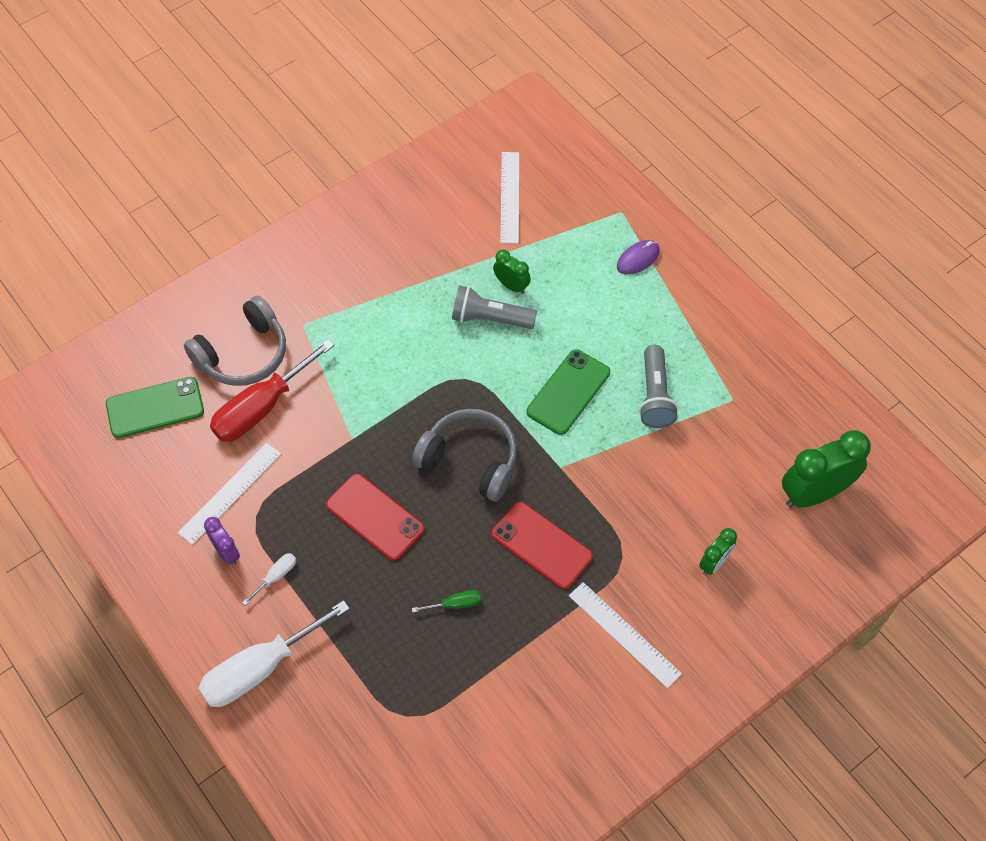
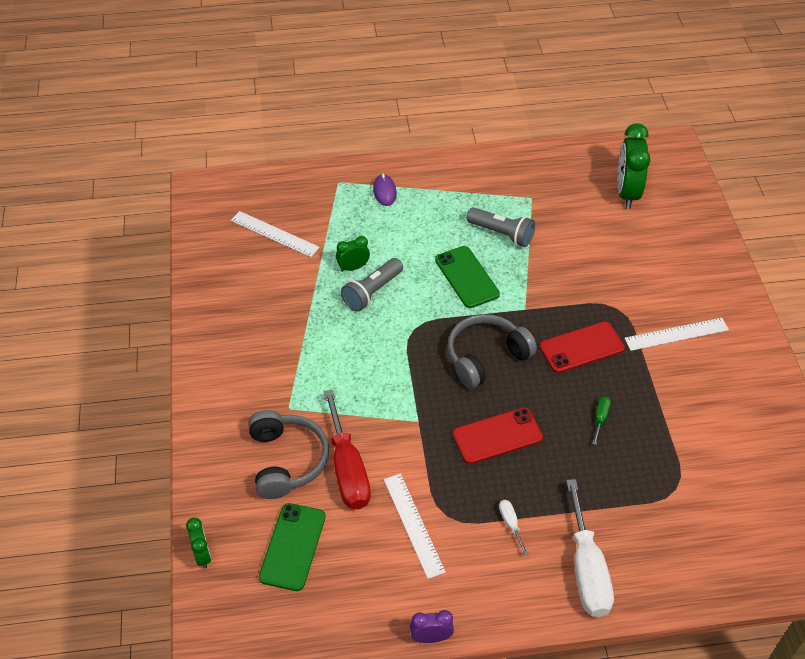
camera: 60 degrees left, 10 degrees down
(226, 552) = (467, 550): purple clock -> purple clock (431, 637)
(714, 563) = (649, 264): green clock -> green clock (202, 555)

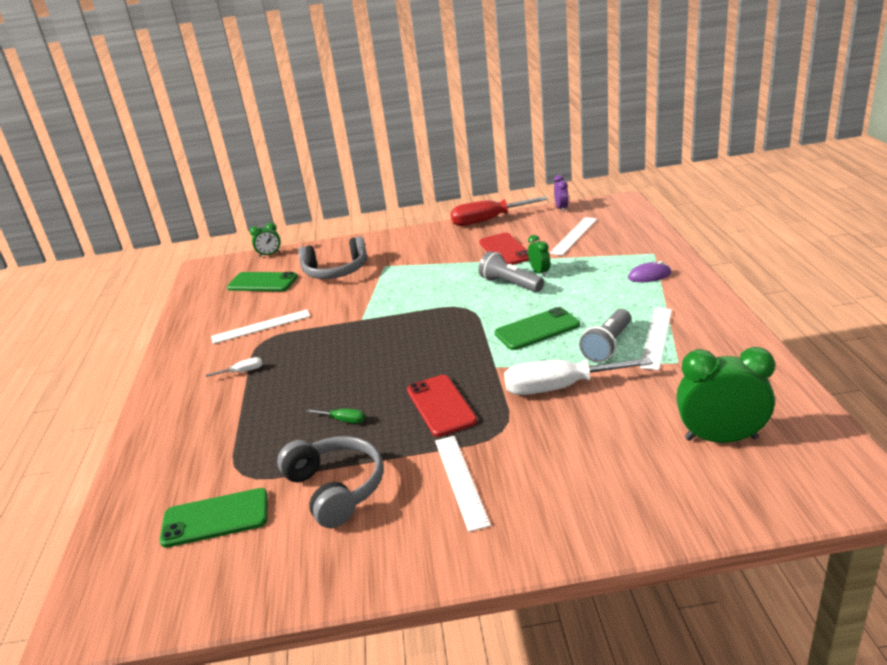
camera: 95 degrees right, 20 degrees down
(347, 469) = (321, 294): red screwdriver -> red screwdriver (487, 220)
(431, 637) = (163, 342): purple clock -> purple clock (561, 208)
(486, 357) = (430, 347): grey headphones -> grey headphones (336, 489)
(493, 203) = (656, 337): none -> white ruler
(497, 436) = (336, 359): red phone -> red phone (505, 250)
(587, 569) = (180, 415): white screwdriver -> white screwdriver (559, 387)
(731, 497) = (215, 518): none -> green phone

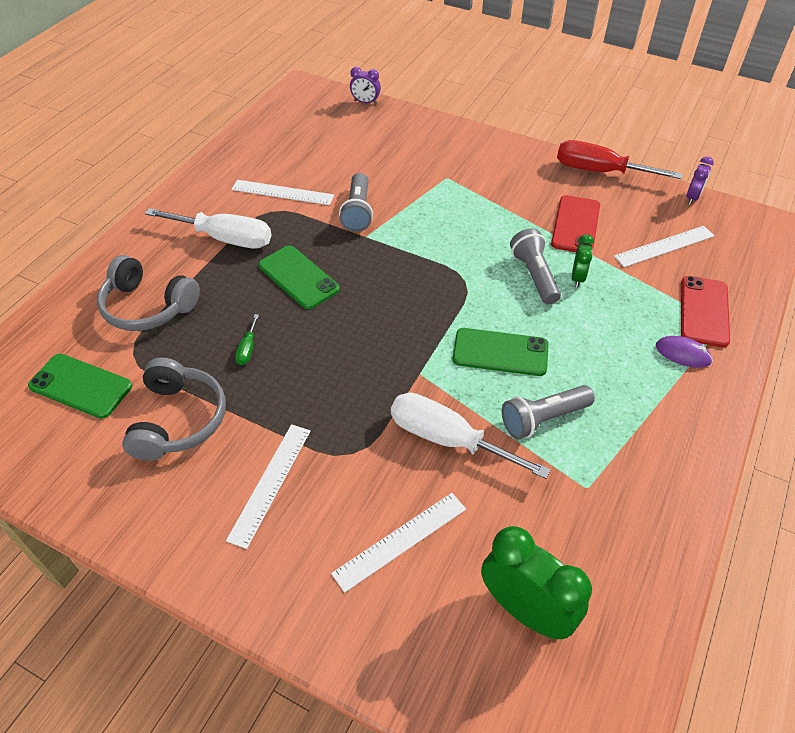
camera: 30 degrees right, 20 degrees up
(243, 371) = (225, 239): white screwdriver -> white screwdriver, size x2.34
(262, 282) = (329, 136): green phone -> green phone (298, 277)
(269, 254) = (365, 102): green clock -> purple clock
(336, 271) = (400, 159): grey headphones -> grey headphones (148, 306)
(338, 310) = (358, 212): none -> grey flashlight
(343, 420) = (247, 349): green screwdriver -> green screwdriver turned 45 degrees clockwise
(441, 405) = (333, 387): red phone -> red phone (704, 311)
(656, 337) = (600, 442): white ruler -> white ruler (400, 540)

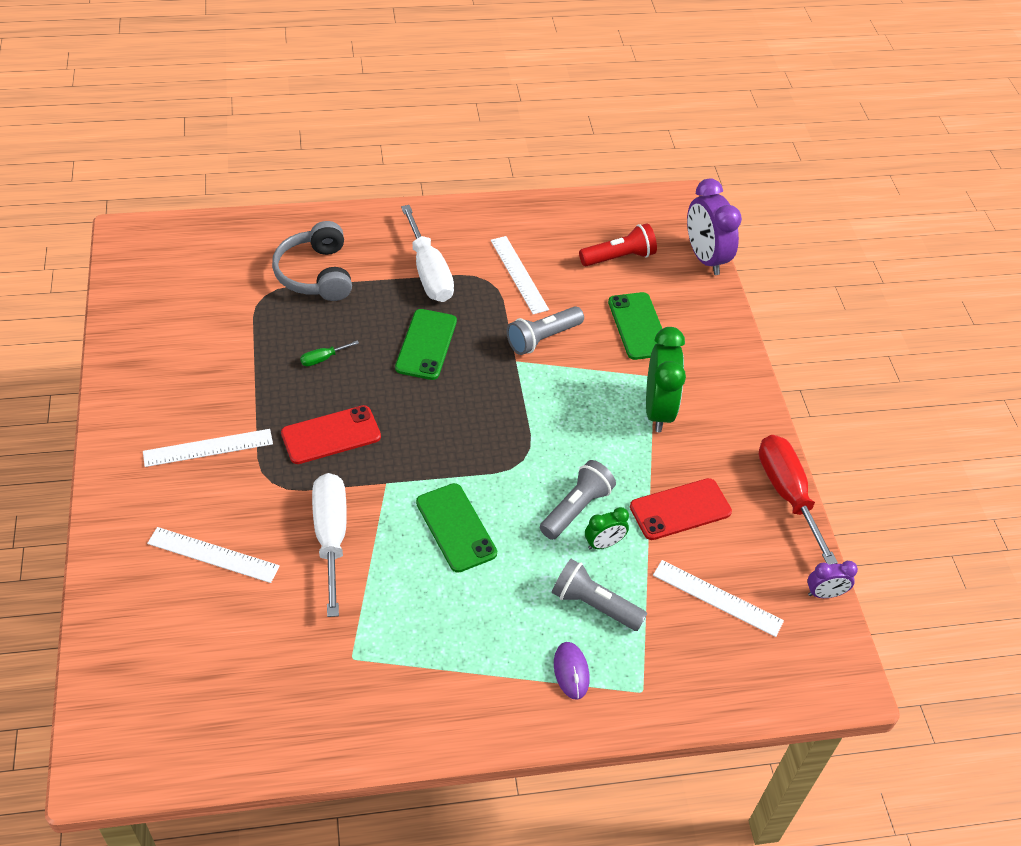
camera: 50 degrees right, 0 degrees up
(80, 386) = (212, 287): green phone -> green phone (638, 326)
(178, 420) = (224, 361): grey headphones -> none
(321, 138) = (619, 257): none -> red flashlight
(365, 102) = (705, 258): purple clock -> purple clock, size x1.93
(525, 610) = (205, 665): green clock -> green clock (658, 410)
(543, 419) = (403, 594): grey flashlight -> grey flashlight (594, 605)
(704, 311) = (647, 668): red phone -> red phone (331, 435)

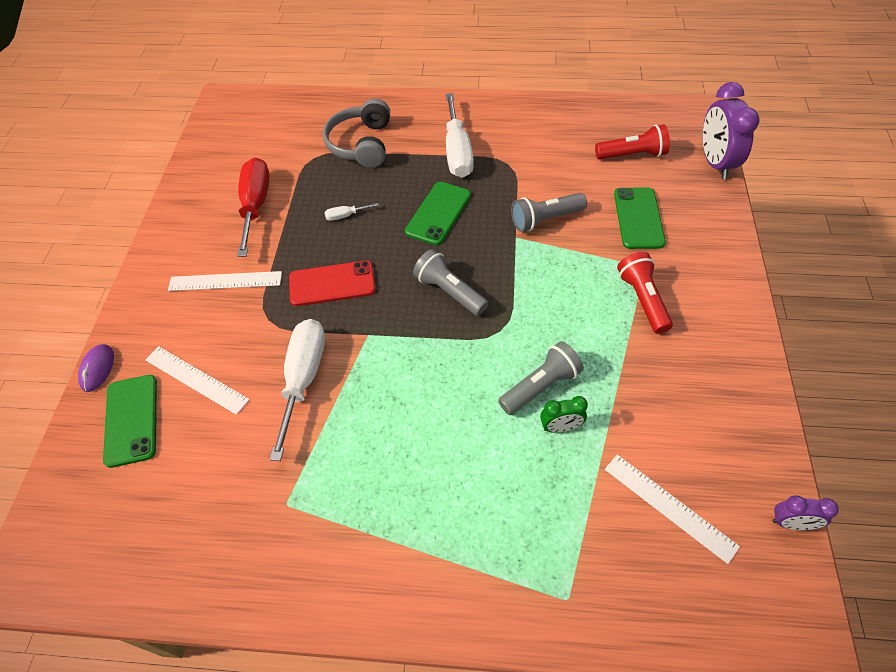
camera: 20 degrees right, 5 degrees up
(323, 359) = (345, 216): green screwdriver -> white screwdriver
(456, 527) = (420, 388): green phone -> green phone (131, 420)
(519, 274) = (537, 161): white ruler -> none
(571, 671) = (497, 561): purple mouse -> purple mouse (97, 369)
(594, 605) = (537, 491): grey flashlight -> grey flashlight (449, 292)
(658, 410) = (642, 299): green clock -> red flashlight
(680, 509) = (646, 403): red phone -> none
(787, 494) = (764, 404): red screwdriver -> red screwdriver (256, 205)

